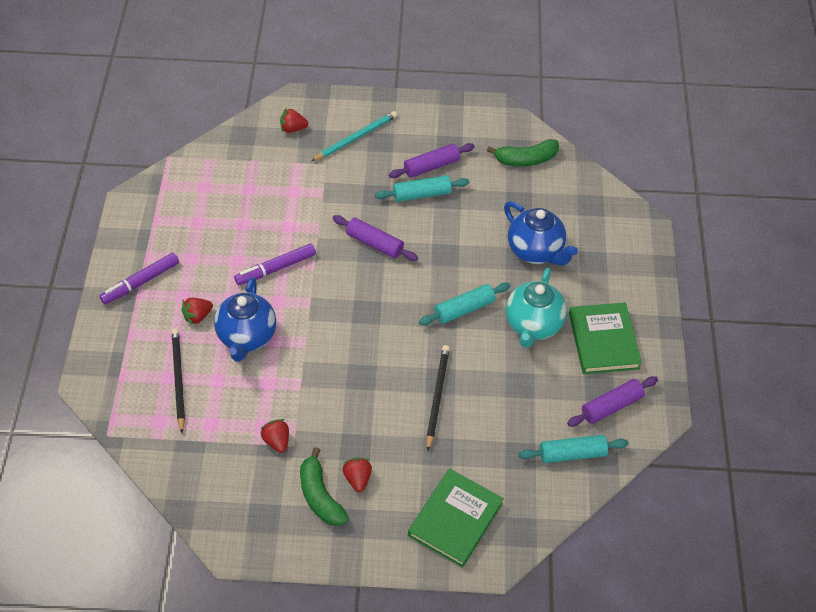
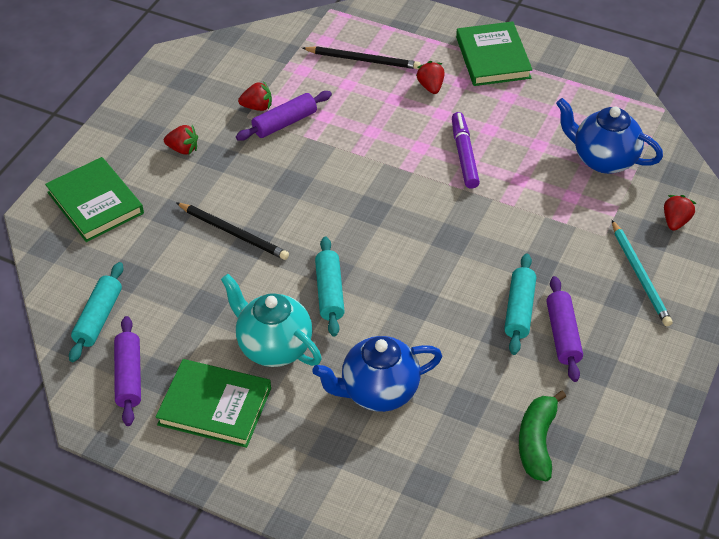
camera: 115 degrees right, 5 degrees down
(141, 282) = (493, 57): purple marker -> green book
(247, 337) = (387, 114): blue teapot -> blue teapot (603, 159)
(320, 496) = (183, 120): green banana -> none
(374, 243) = (462, 244): purple rolling pin -> purple rolling pin (285, 123)

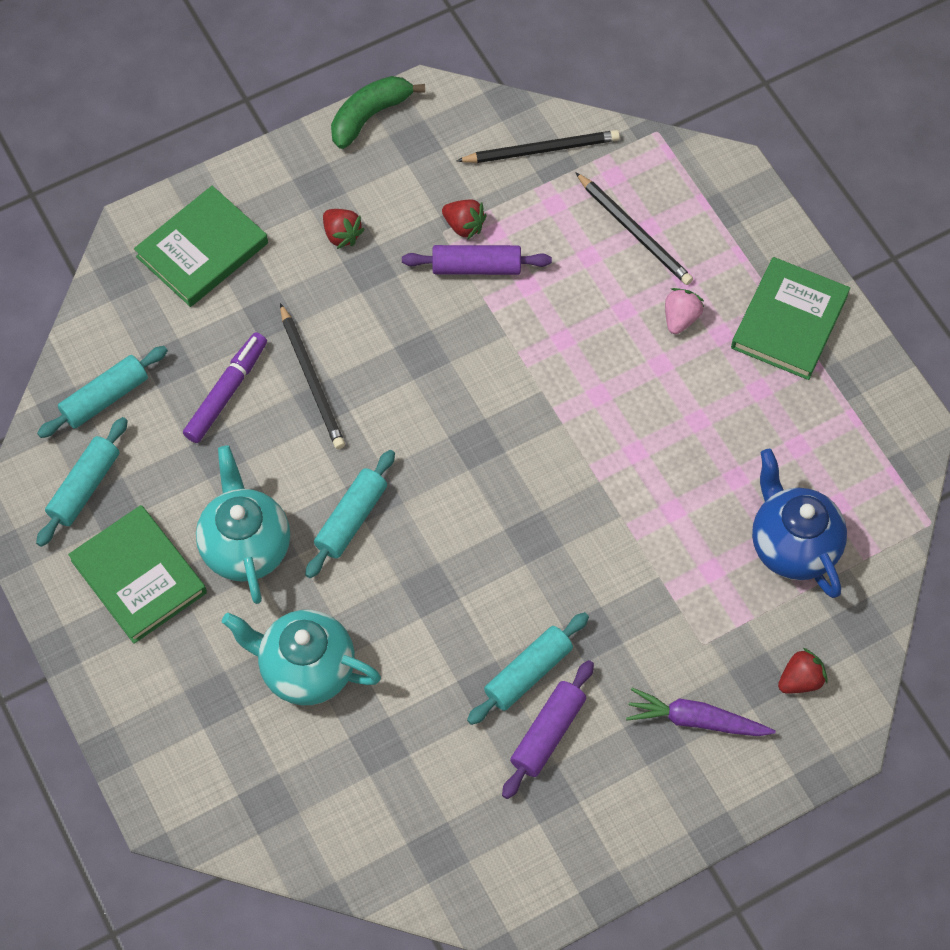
camera: 35 degrees right, 15 degrees up
(95, 203) = (202, 250): green book -> green book turned 45 degrees clockwise
(129, 376) = (84, 487): purple rolling pin -> turquoise rolling pin
(270, 48) = (541, 150): none -> black pencil
(378, 392) = (306, 669): blue teapot -> turquoise teapot
(430, 86) = (680, 318): red strawberry -> pink strawberry
(464, 155) = (638, 437): purple marker -> purple marker (227, 392)
(537, 442) = (413, 835): green banana -> green banana (369, 116)
(640, 275) = (696, 720): turquoise pencil -> purple carrot

